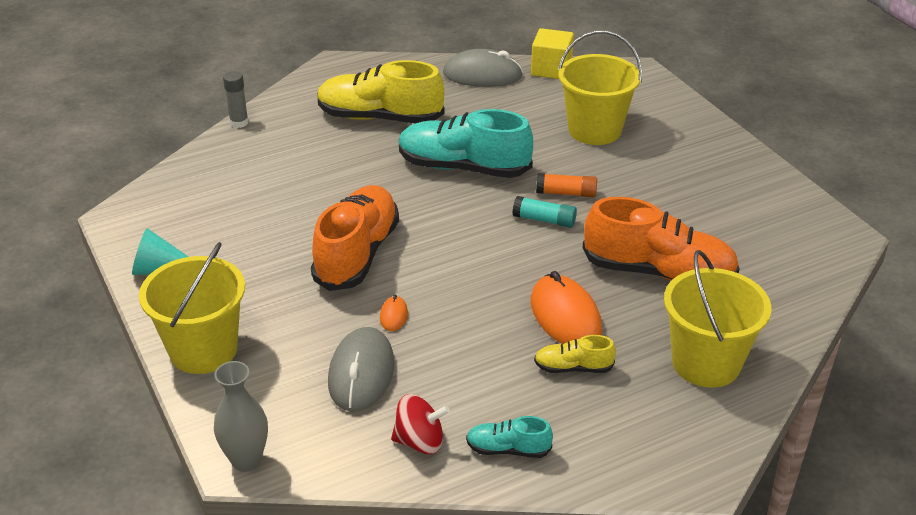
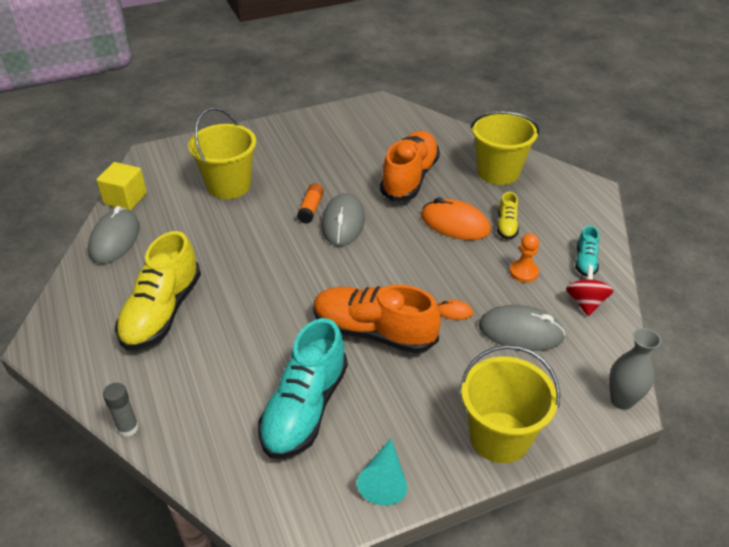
camera: 85 degrees left, 5 degrees up
(463, 168) = (262, 261): turquoise shoe -> turquoise shoe (305, 408)
(475, 381) = (523, 272): none -> orange pawn
(544, 220) = (343, 223): turquoise glue stick -> grey mouse
(565, 316) = (455, 224): orange mouse -> orange mouse turned 45 degrees clockwise

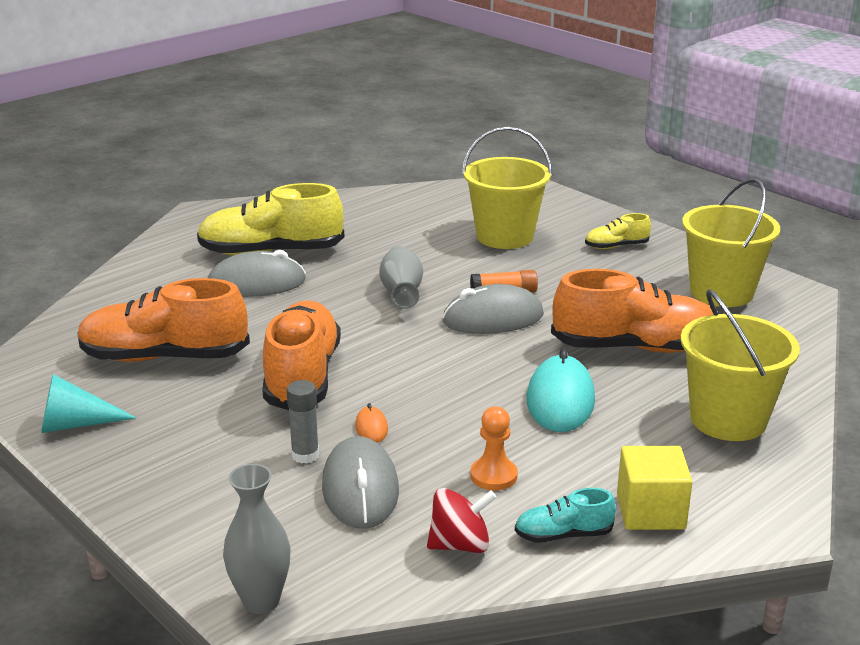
camera: 70 degrees right, 15 degrees down
(115, 239) = (364, 204): grey mouse -> grey mouse (256, 283)
(125, 198) = (434, 192): yellow cube -> yellow cube (650, 511)
(128, 428) = (112, 275): grey glue stick -> grey glue stick (305, 455)
(281, 255) = (401, 293): none -> grey vase
(305, 408) = (164, 357): turquoise shoe -> orange shoe
(455, 224) = (560, 400): orange mouse -> turquoise mouse
(499, 437) = (159, 496): yellow bucket -> yellow bucket (721, 292)
(506, 225) = (593, 446): yellow shoe -> yellow shoe (616, 246)

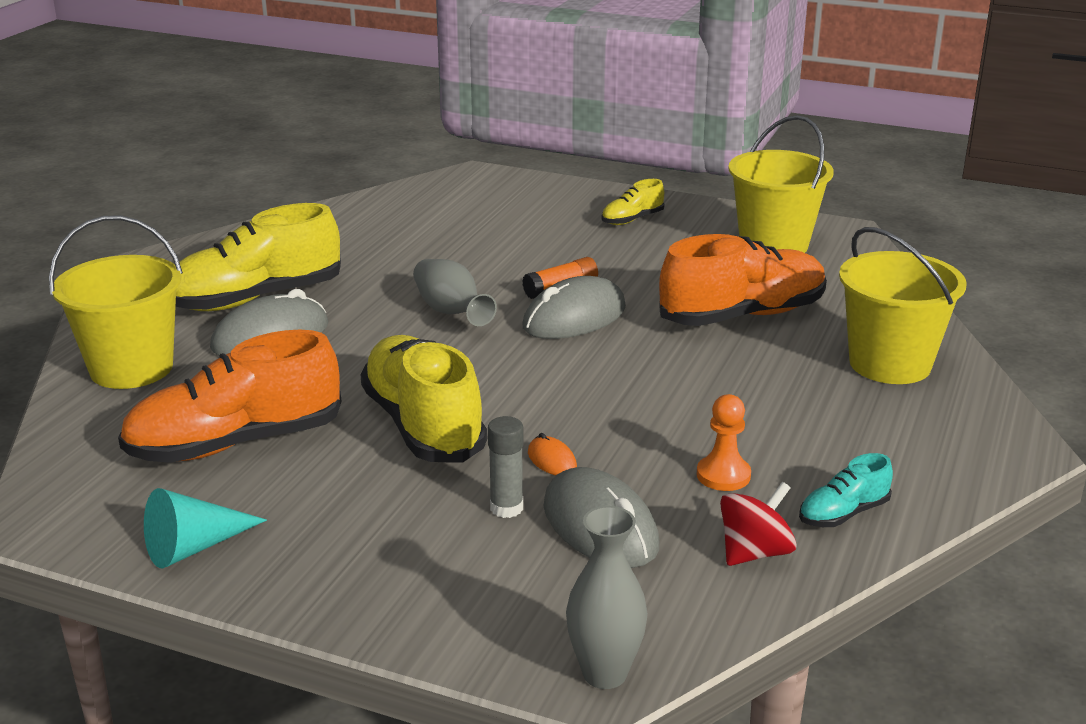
camera: 25 degrees left, 0 degrees up
(302, 376) = (423, 425): orange shoe -> yellow shoe
(504, 236) = (508, 231): yellow bucket -> yellow bucket (131, 368)
(560, 400) = (719, 384): turquoise mouse -> none
(650, 511) = (901, 468): yellow cube -> none

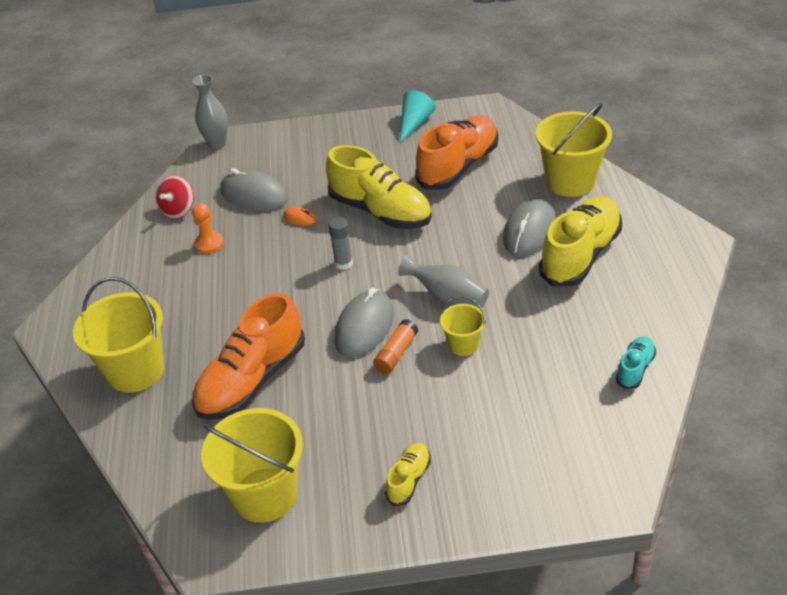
camera: 155 degrees right, 15 degrees up
(483, 274) = (463, 345): none -> yellow bucket
(506, 508) = (302, 187): grey glue stick -> grey glue stick (343, 263)
(843, 514) = (142, 245): turquoise shoe -> turquoise shoe (635, 369)

